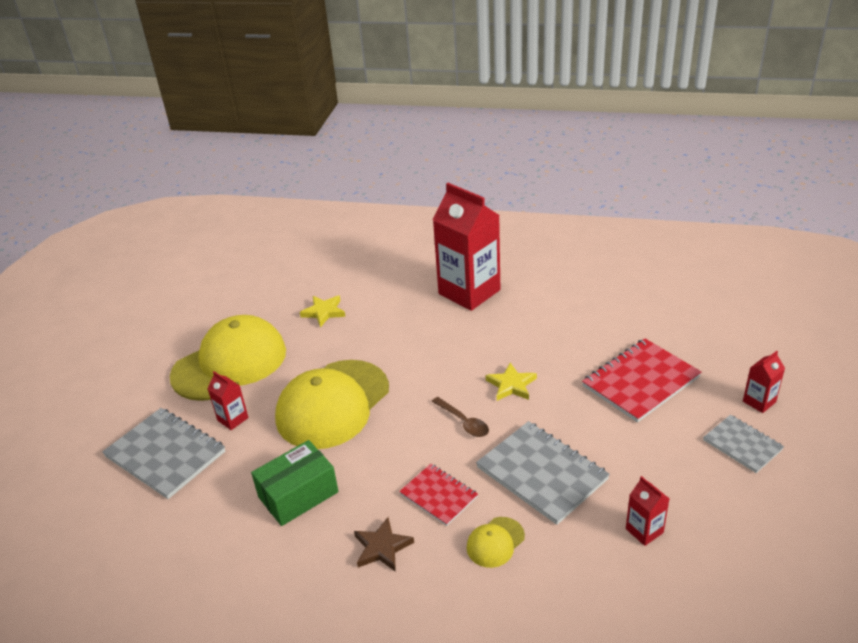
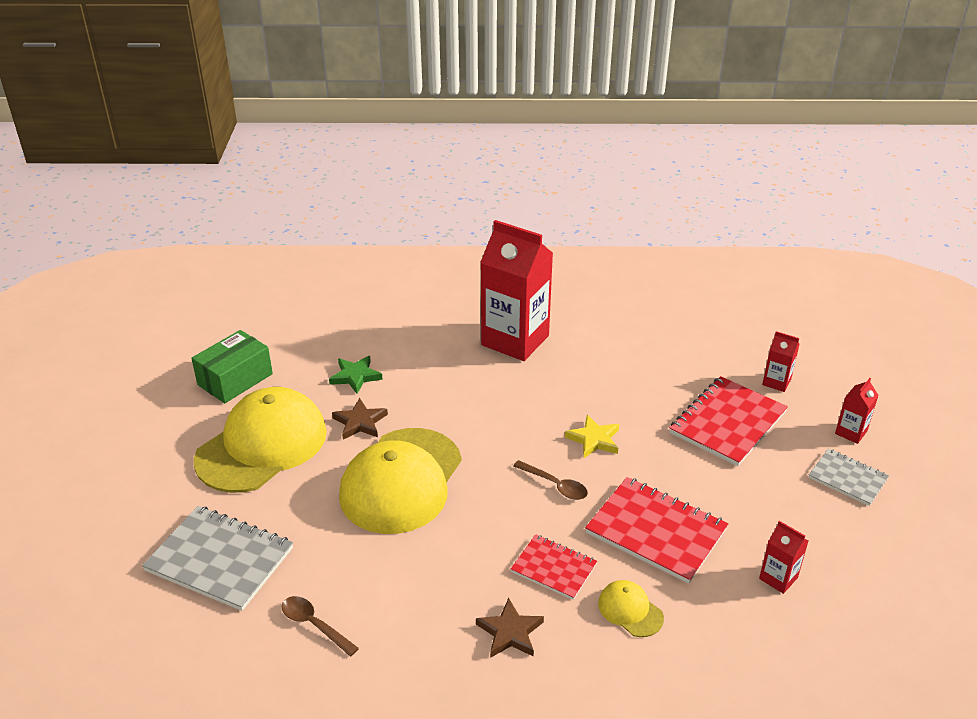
camera: 15 degrees left, 0 degrees up
(221, 518) = (314, 625): none -> brown spoon
(233, 419) = (288, 510): red carton -> red carton (776, 382)
(298, 494) = (395, 586): green box -> green box (235, 379)
(315, 351) = (360, 422): none -> brown star
(324, 312) = (355, 376): yellow star -> green star
(495, 542) = (630, 610): yellow cap -> yellow cap turned 105 degrees clockwise
(541, 473) = (656, 531): grey notebook -> red notebook

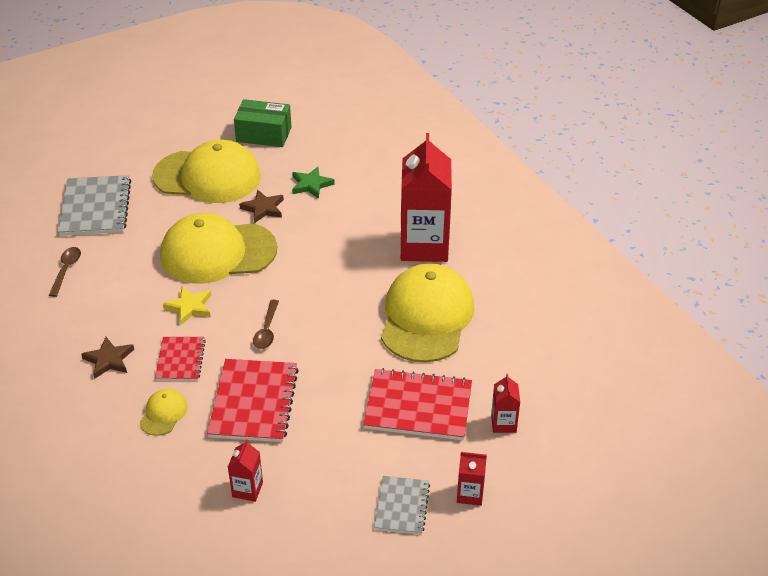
camera: 60 degrees right, 5 degrees up
(594, 439) = (335, 333): yellow star -> yellow star (189, 307)
(614, 375) = (426, 317): none -> yellow cap

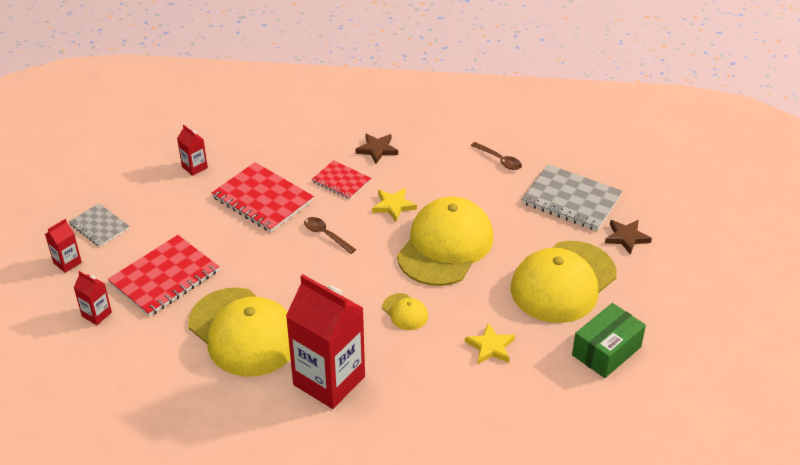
camera: 125 degrees right, 0 degrees up
(163, 414) = (299, 156): yellow cap -> yellow cap (405, 312)
(263, 208) = (482, 298): brown star -> brown star (626, 237)
(311, 185) = (490, 347): green star -> yellow star

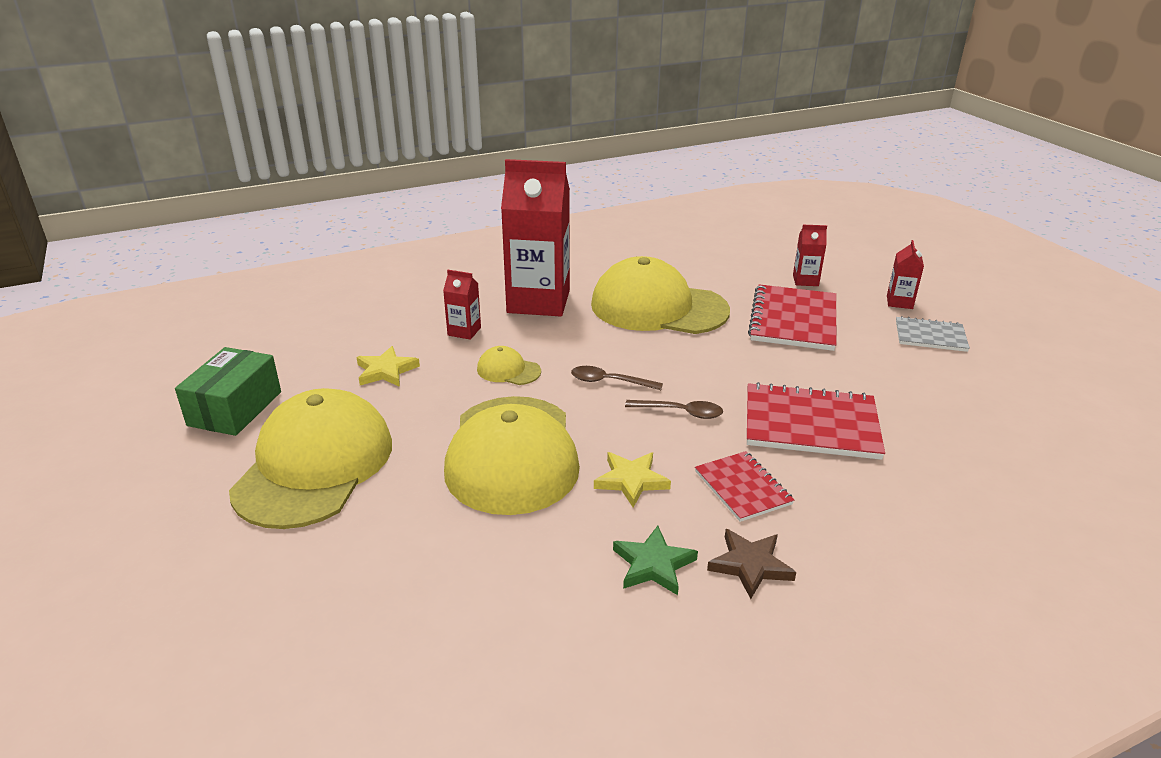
camera: 150 degrees right, 10 degrees down
(194, 167) = (952, 430): red carton -> red carton (464, 331)
(341, 181) = (742, 488): red notebook -> red notebook turned 60 degrees clockwise
(419, 165) = (653, 564): none -> green star
(499, 160) = (516, 639): brown spoon -> brown spoon (609, 382)
(571, 199) = (337, 607): grey notebook -> none
(626, 237) = (216, 570): brown star -> none

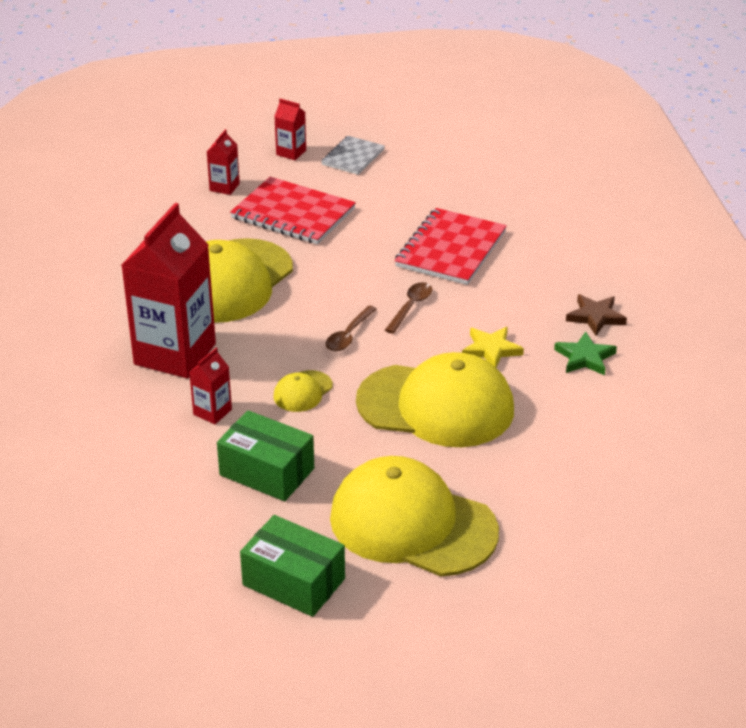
camera: 75 degrees left, 5 degrees up
(386, 371) = (267, 472): yellow star -> green box
(742, 488) = (516, 300): red notebook -> none

